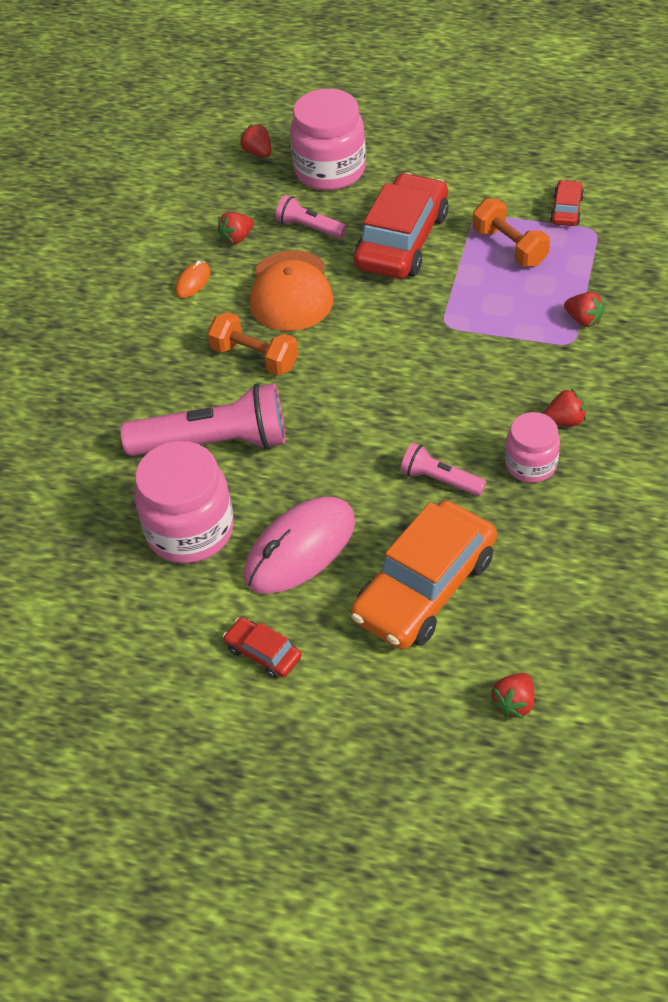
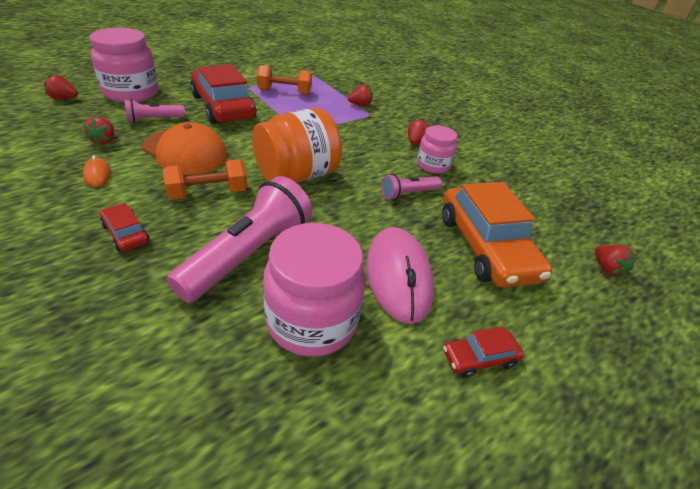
camera: 60 degrees left, 10 degrees down
(358, 385) = (296, 175): none -> orange jar
(566, 210) = (289, 73): red car -> red car (126, 233)

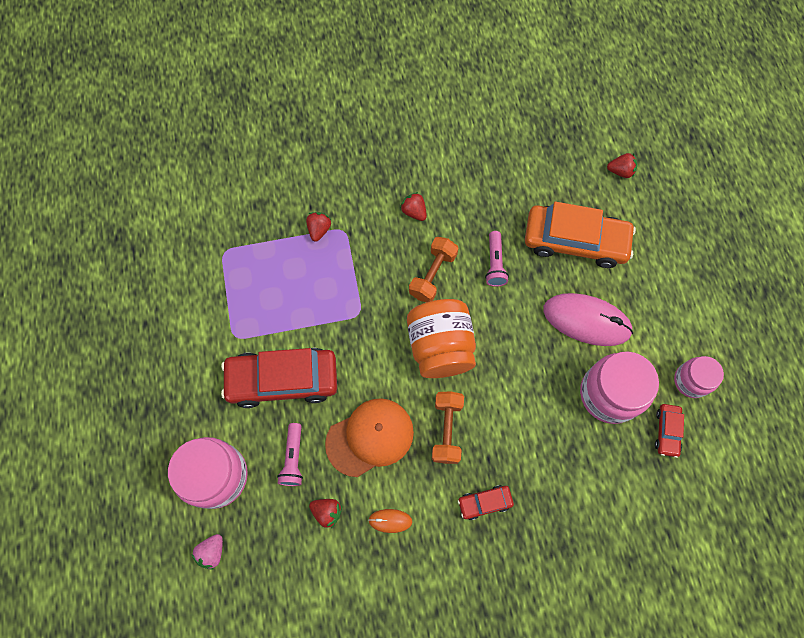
camera: 60 degrees left, 30 degrees up
(64, 99) = (212, 552): red strawberry -> pink strawberry
(248, 254) = (534, 417): pink flashlight -> none
(284, 92) = (262, 301): orange dumbbell -> orange dumbbell (432, 275)
(432, 165) = (458, 218): pink jar -> pink jar (691, 381)
(479, 358) = (665, 307): red car -> red car (667, 431)

